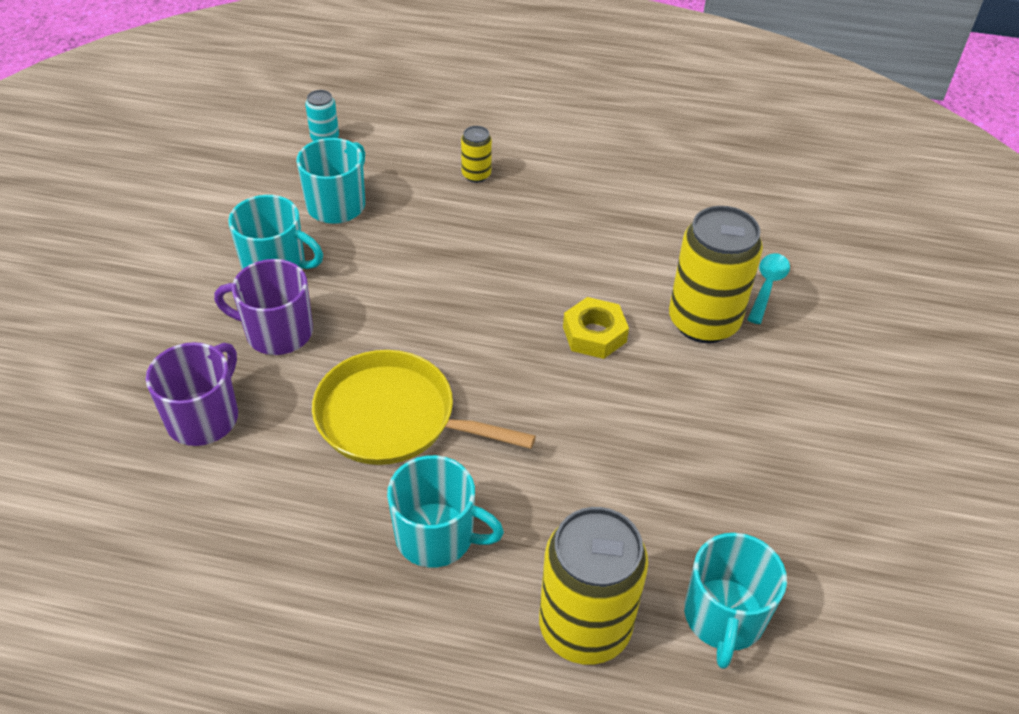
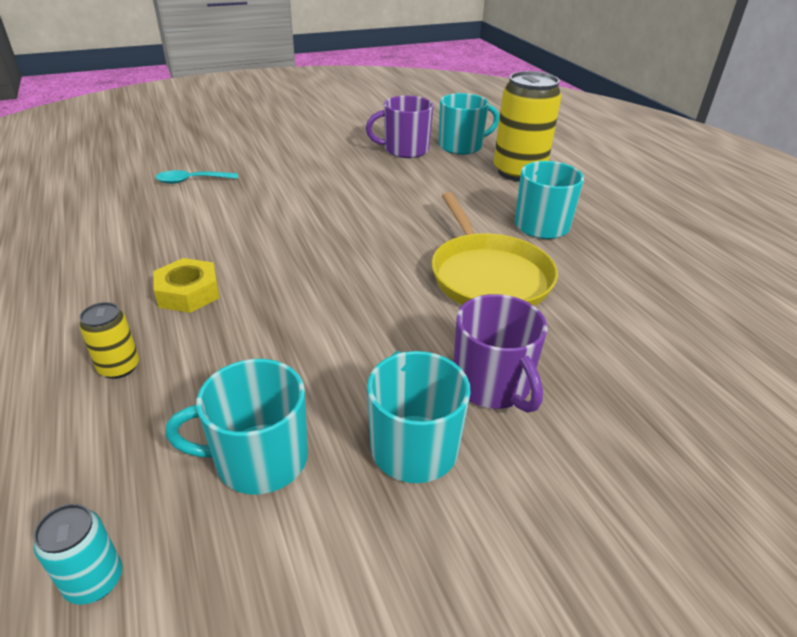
camera: 125 degrees left, 10 degrees down
(204, 417) = (623, 371): purple mug -> purple mug (405, 150)
(594, 334) = (308, 226): yellow nut -> yellow nut (188, 293)
(703, 322) = (253, 193): yellow can -> none

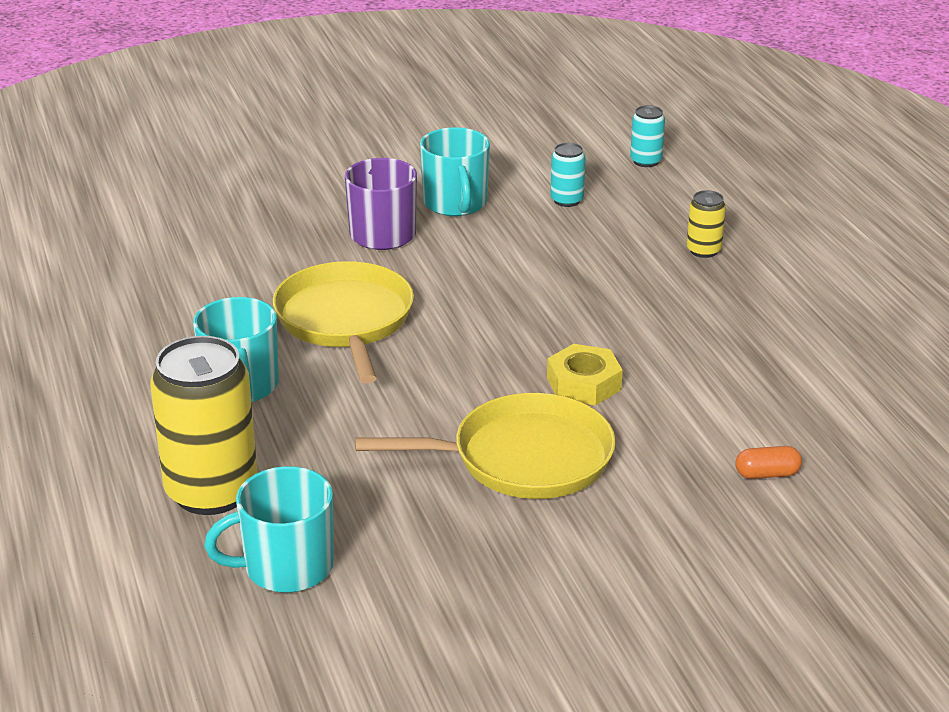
camera: 175 degrees left, 5 degrees down
(188, 293) = (677, 308): yellow nut -> yellow nut (583, 384)
(191, 181) = (767, 474): turquoise spoon -> orange capsule
(259, 459) = (567, 200): turquoise mug -> turquoise can
(340, 187) = (524, 458): none -> yellow pan
(405, 150) = (403, 556): purple mug -> none

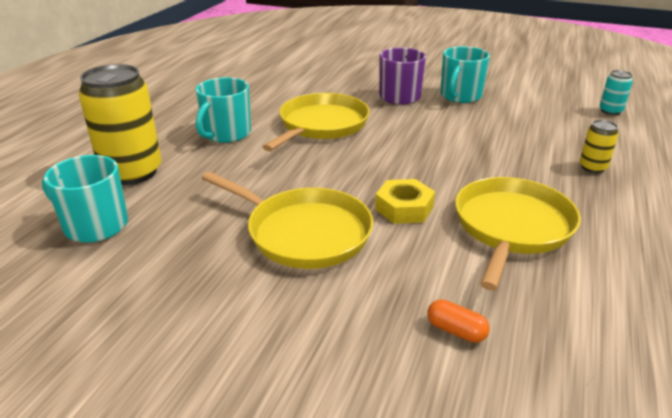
camera: 40 degrees right, 0 degrees up
(567, 200) = (530, 114): turquoise can -> none
(704, 356) = (511, 227): none -> yellow pan

